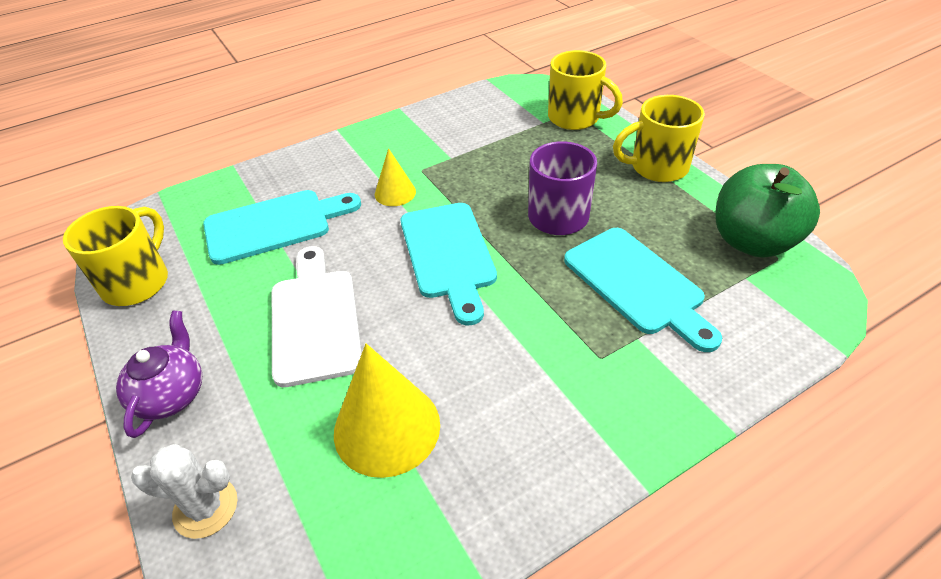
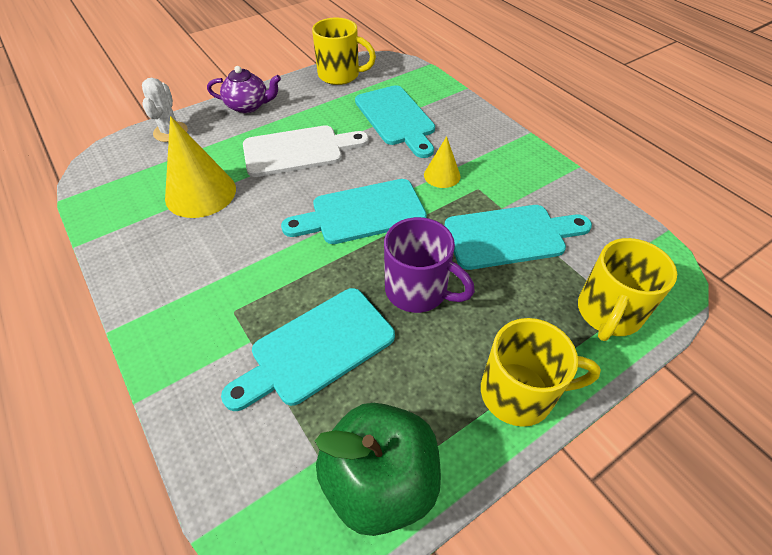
camera: 85 degrees right, 5 degrees up
(490, 156) = (510, 236): none -> turquoise cutting board
(657, 167) = (519, 393): yellow mug -> yellow mug turned 105 degrees clockwise

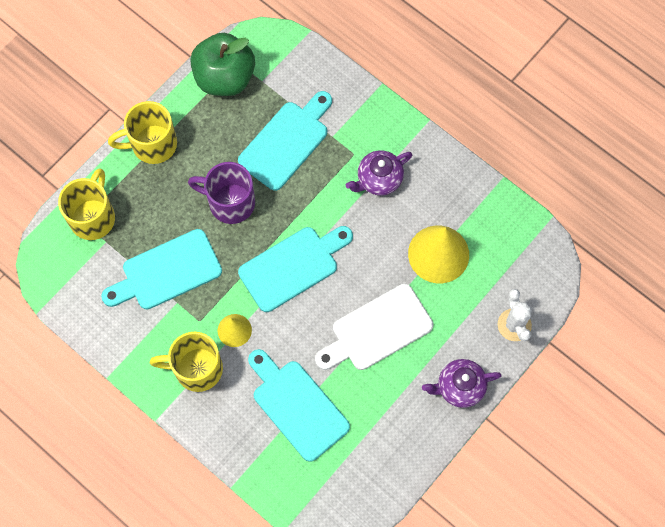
camera: 165 degrees right, 20 degrees up
(220, 275) = (378, 179): none -> purple teapot
(340, 75) = (383, 473): yellow mug -> yellow mug (196, 368)

